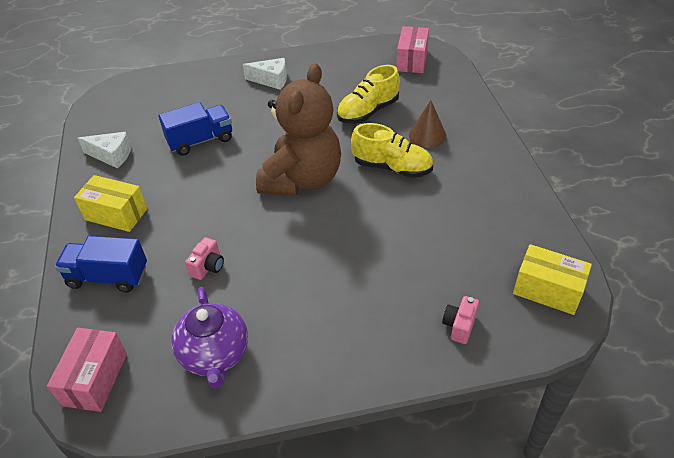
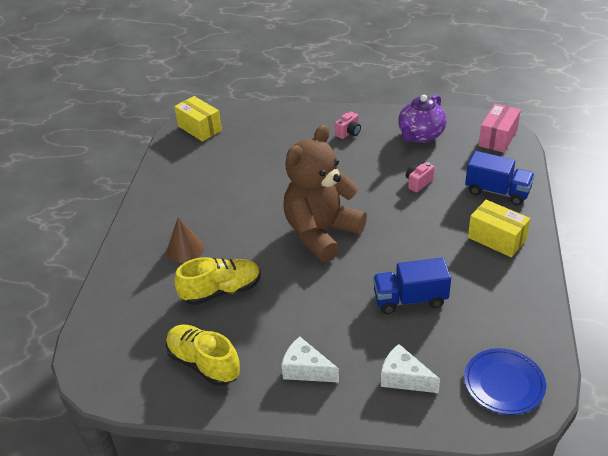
camera: 160 degrees left, 5 degrees down
(112, 156) = (509, 304): white cheese -> white cheese (404, 378)
(123, 103) = (504, 383): none -> blue plate
(215, 355) = (420, 136): purple teapot -> purple teapot turned 150 degrees counterclockwise
(392, 167) = (238, 226): yellow shoe -> yellow shoe (204, 363)
(412, 60) = (122, 354): pink box -> none
(459, 326) = (266, 123): pink camera -> pink camera (348, 133)

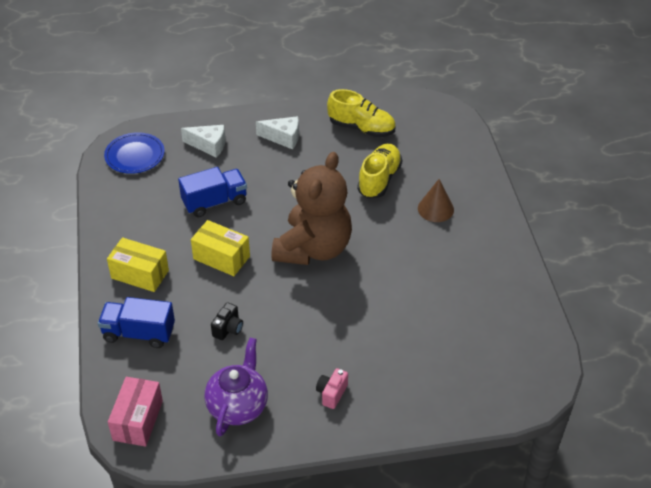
camera: 160 degrees right, 5 degrees up
(199, 128) = (527, 365): yellow box -> yellow box (221, 258)
(221, 291) = (379, 179): yellow shoe -> yellow shoe turned 150 degrees clockwise
(418, 183) = (228, 329): pink camera -> black camera

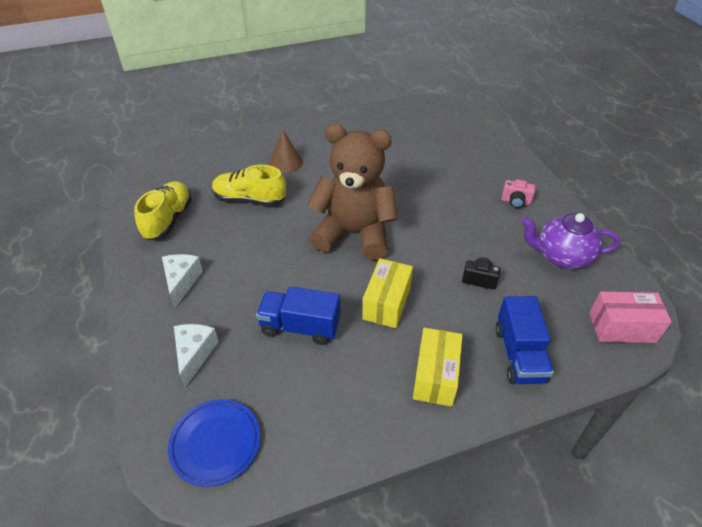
camera: 100 degrees left, 0 degrees up
(214, 202) = (300, 327): blue truck -> blue truck turned 45 degrees counterclockwise

